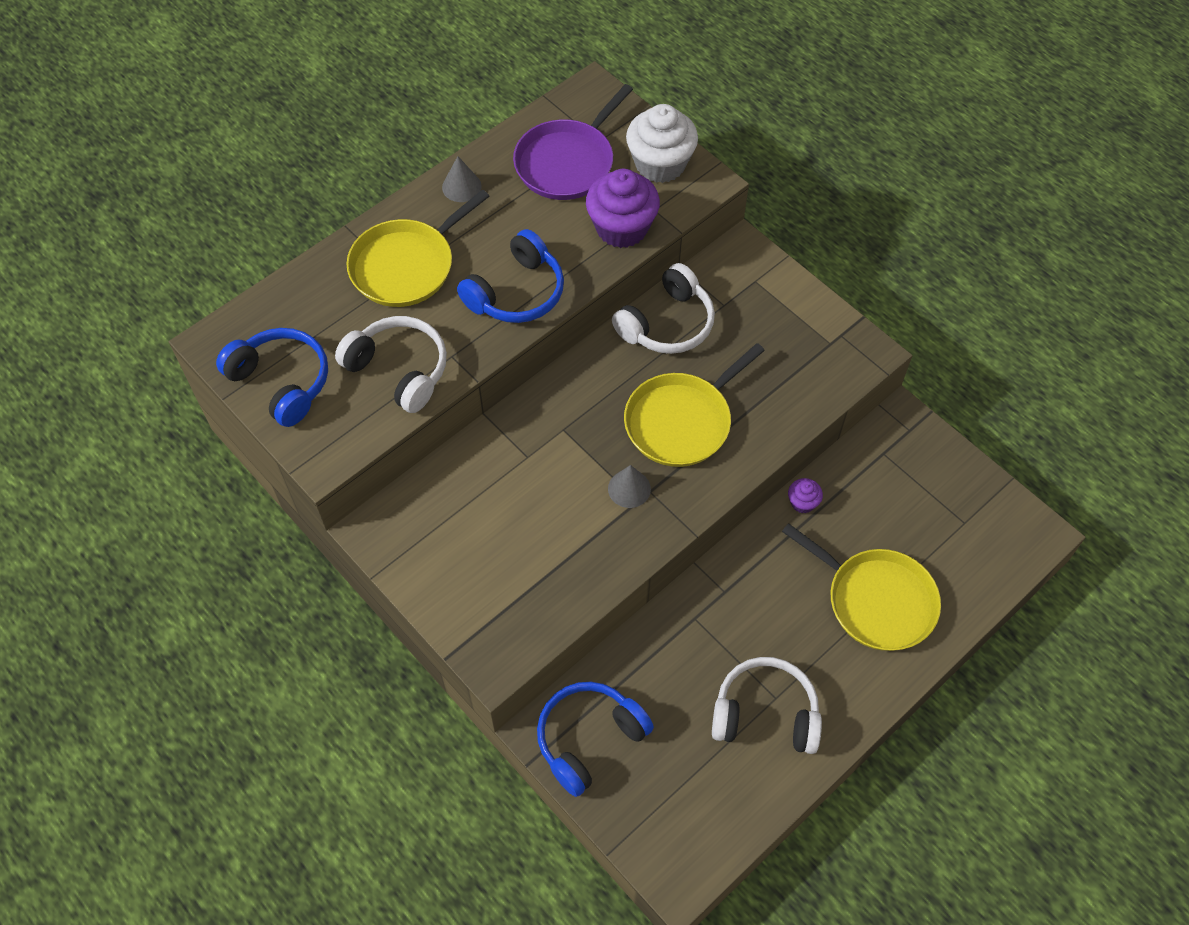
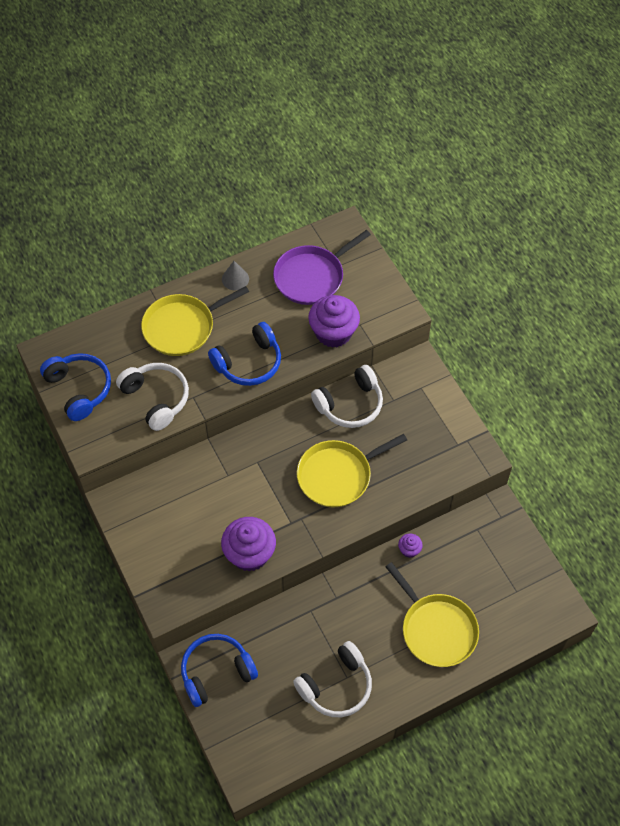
camera: 15 degrees right, 0 degrees up
(593, 557) = (249, 554): none -> purple cupcake
(629, 488) = (288, 513): grey cone -> none
(660, 164) = (374, 292): white cupcake -> none
(765, 714) = (336, 686): white headphones -> white headphones turned 120 degrees clockwise

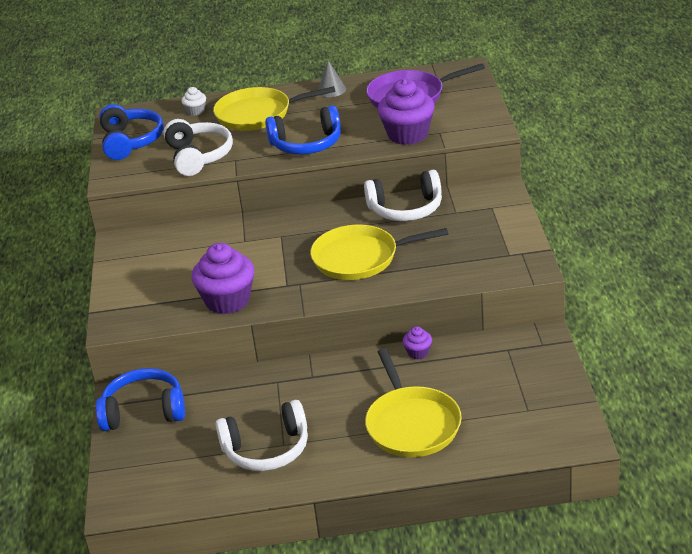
camera: 25 degrees right, 25 degrees down
(120, 333) = (196, 111): none -> white cupcake

